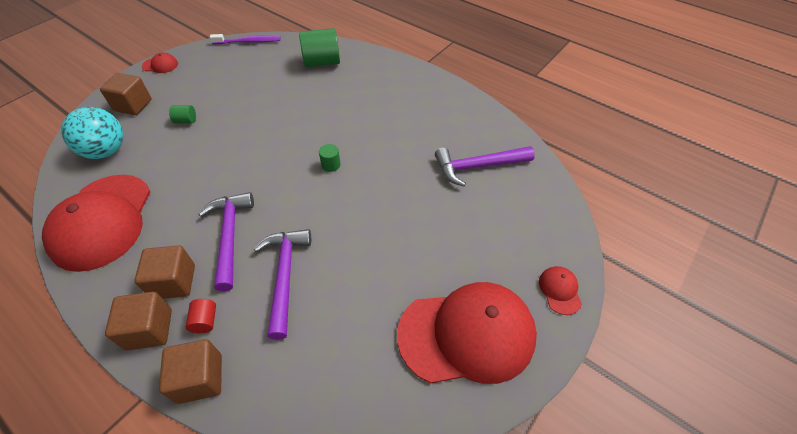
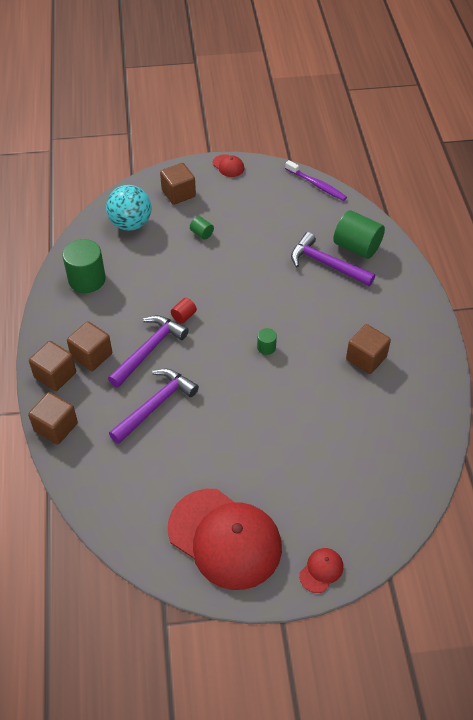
camera: 45 degrees right, 0 degrees up
(102, 221) = (87, 279): red cap -> green cylinder
(205, 321) = (87, 395): red cylinder -> red cylinder (184, 316)
(410, 124) = (366, 358): none -> brown cube
(477, 167) = (376, 436): purple hammer -> purple hammer (326, 264)

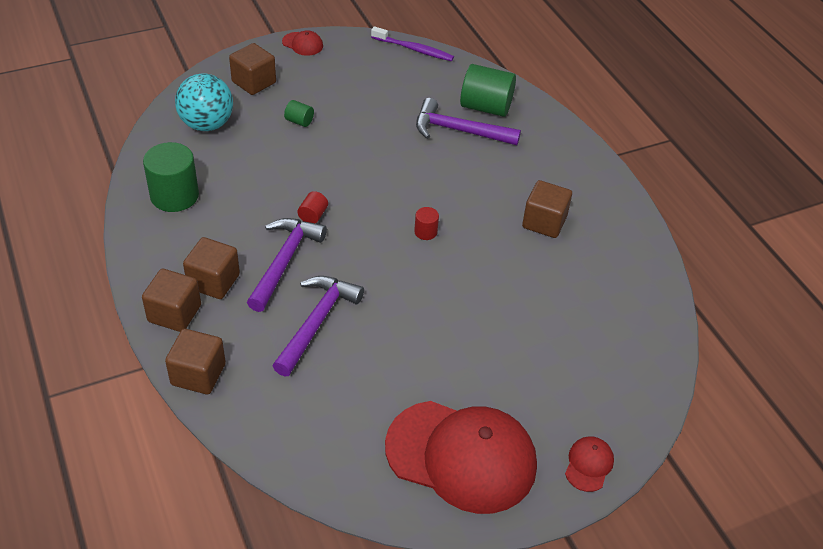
camera: 20 degrees left, 5 degrees down
(266, 347) = (425, 232): green cylinder -> red cylinder

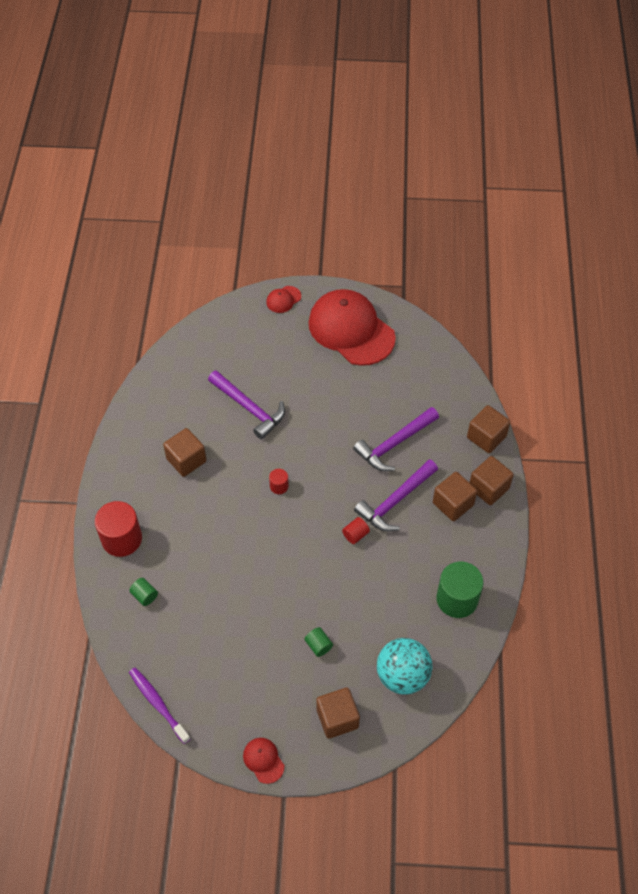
camera: 150 degrees left, 10 degrees up
(458, 131) = (187, 577): purple hammer -> purple hammer (249, 408)
(486, 107) = (145, 595): green cylinder -> green cylinder, size x0.48
(545, 138) = (122, 539): none -> red cylinder

